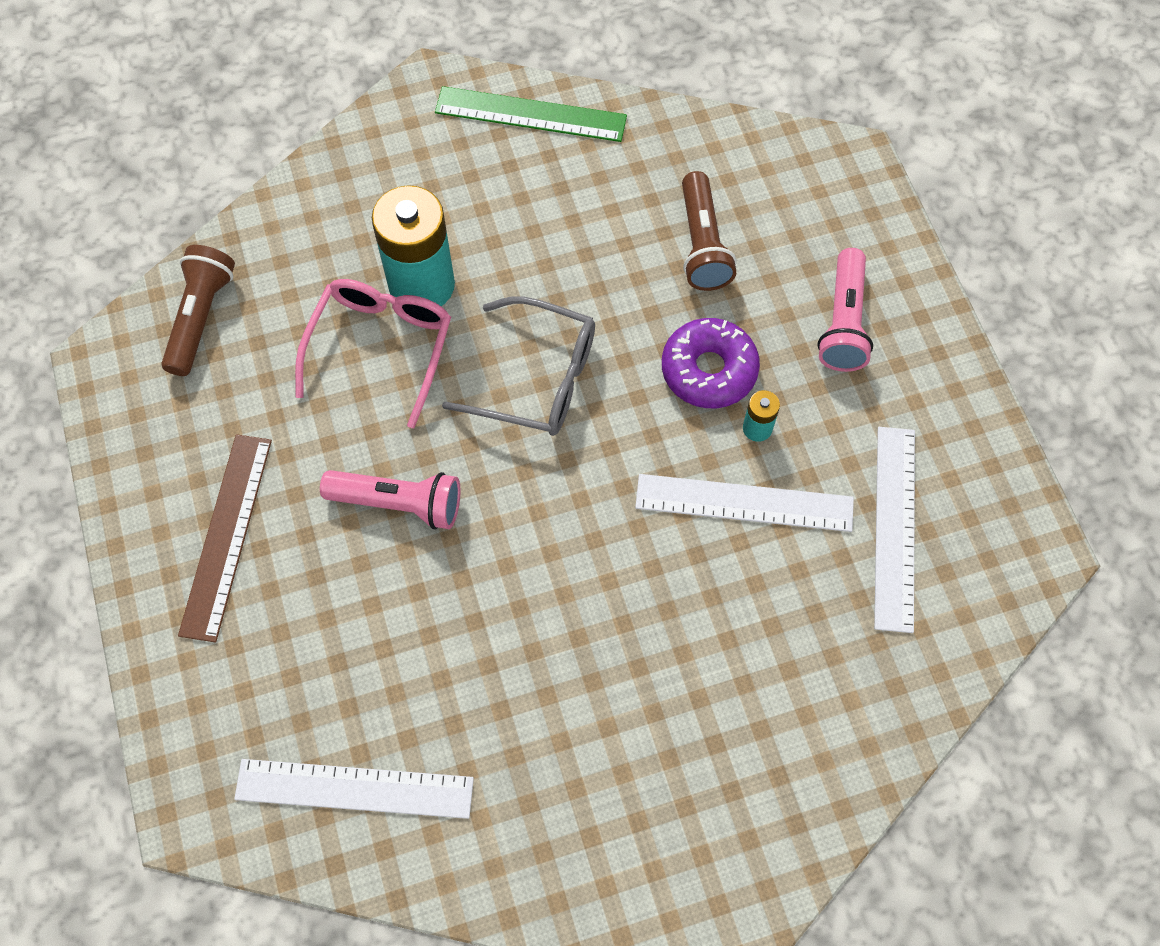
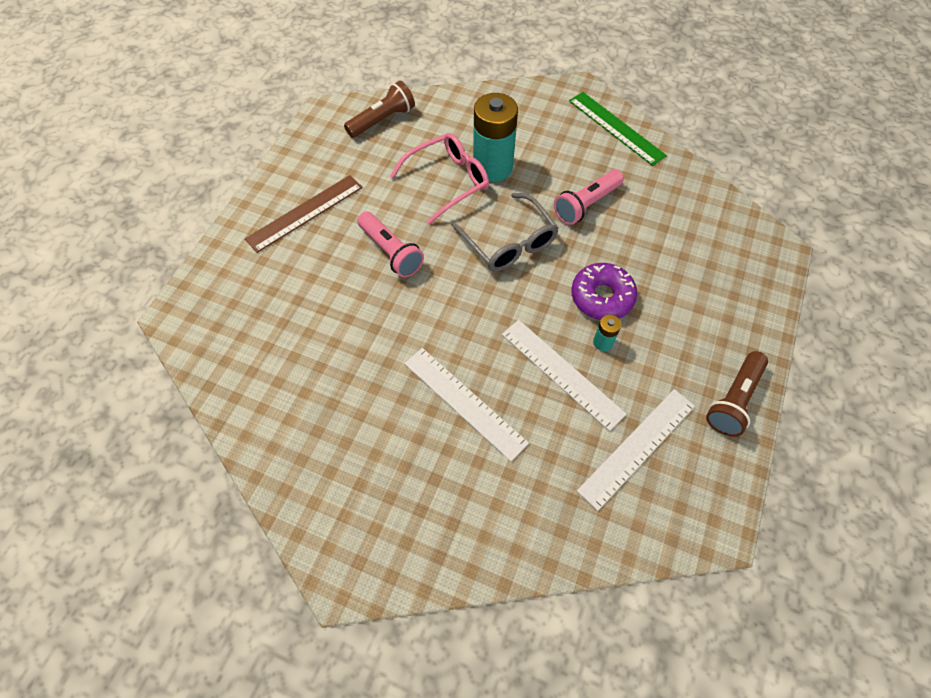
camera: 40 degrees right, 5 degrees down
(354, 788) = (249, 359): white ruler -> white ruler (464, 402)
(702, 244) = (653, 237): brown flashlight -> brown flashlight (733, 400)
(843, 322) = (700, 324): pink flashlight -> pink flashlight (586, 204)

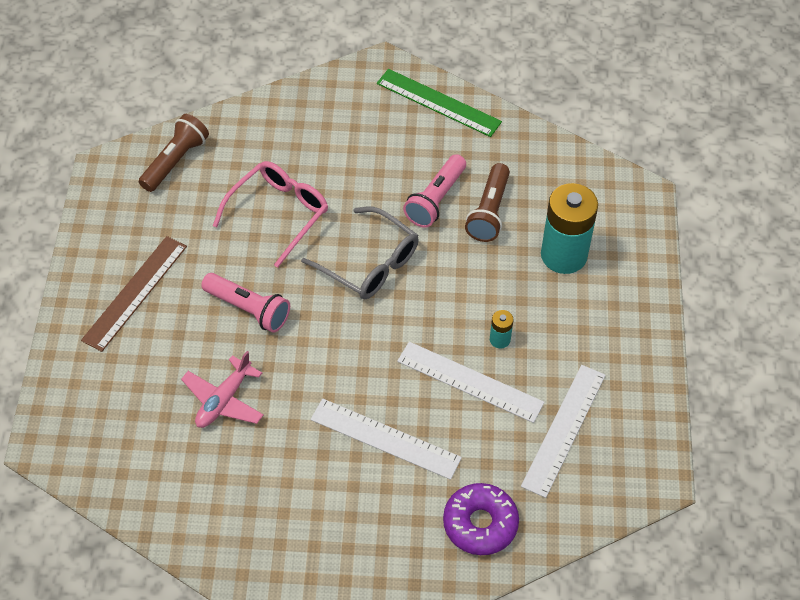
camera: 20 degrees left, 5 degrees down
(337, 323) = (224, 400): none -> pink plane
(492, 167) = (321, 184): turquoise battery -> turquoise battery (564, 255)
(602, 297) = (484, 294): purple donut -> purple donut (480, 524)
(733, 400) = (639, 358): brown flashlight -> brown flashlight (489, 212)

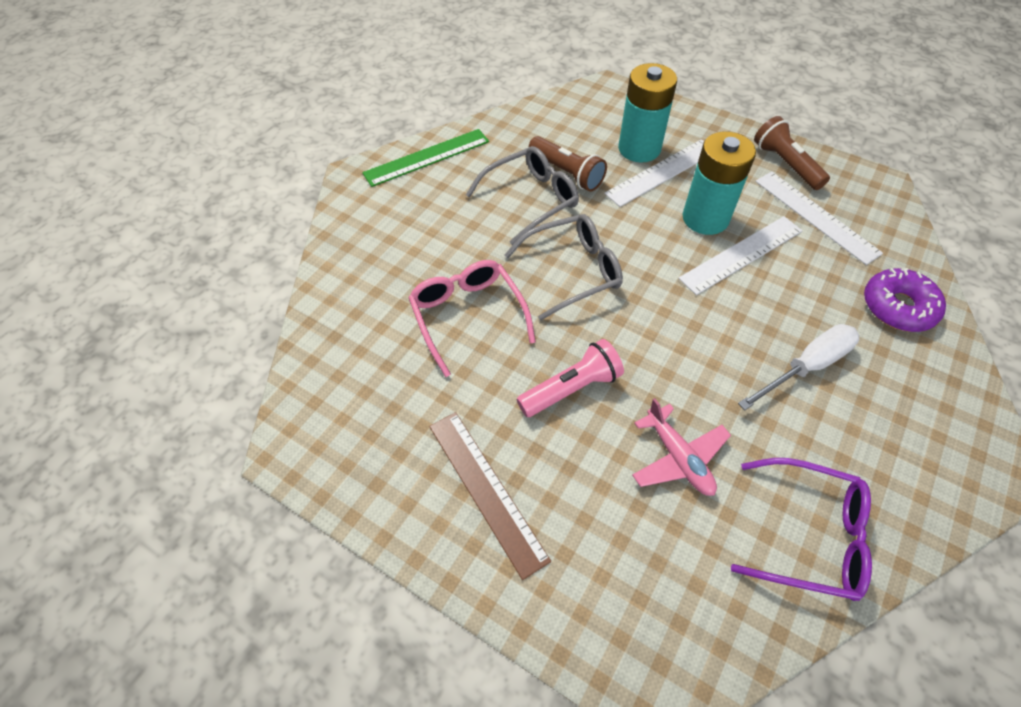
camera: 60 degrees left, 0 degrees up
(175, 161) = (334, 378): brown flashlight -> brown flashlight (785, 164)
(201, 504) = (809, 535): none -> purple glasses
(364, 465) = (806, 367): none -> white screwdriver
(385, 438) = (780, 338): white ruler -> white ruler (661, 172)
(435, 199) = (530, 200): pink flashlight -> grey glasses
(500, 339) = (705, 218): turquoise battery -> turquoise battery, size x2.32

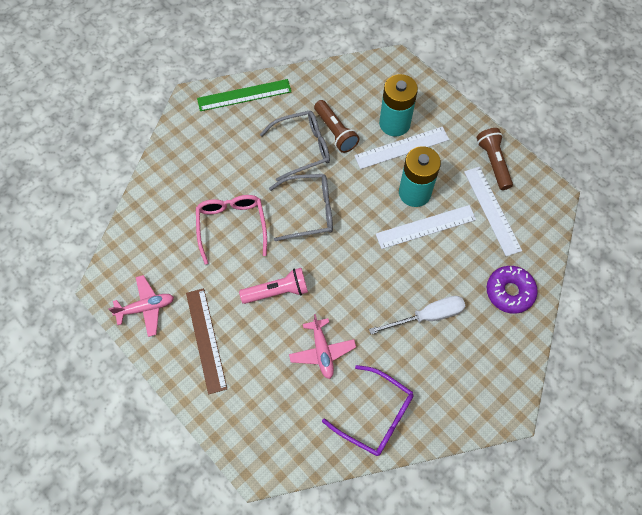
camera: 15 degrees right, 10 degrees up
(370, 466) = (146, 308): none -> pink plane

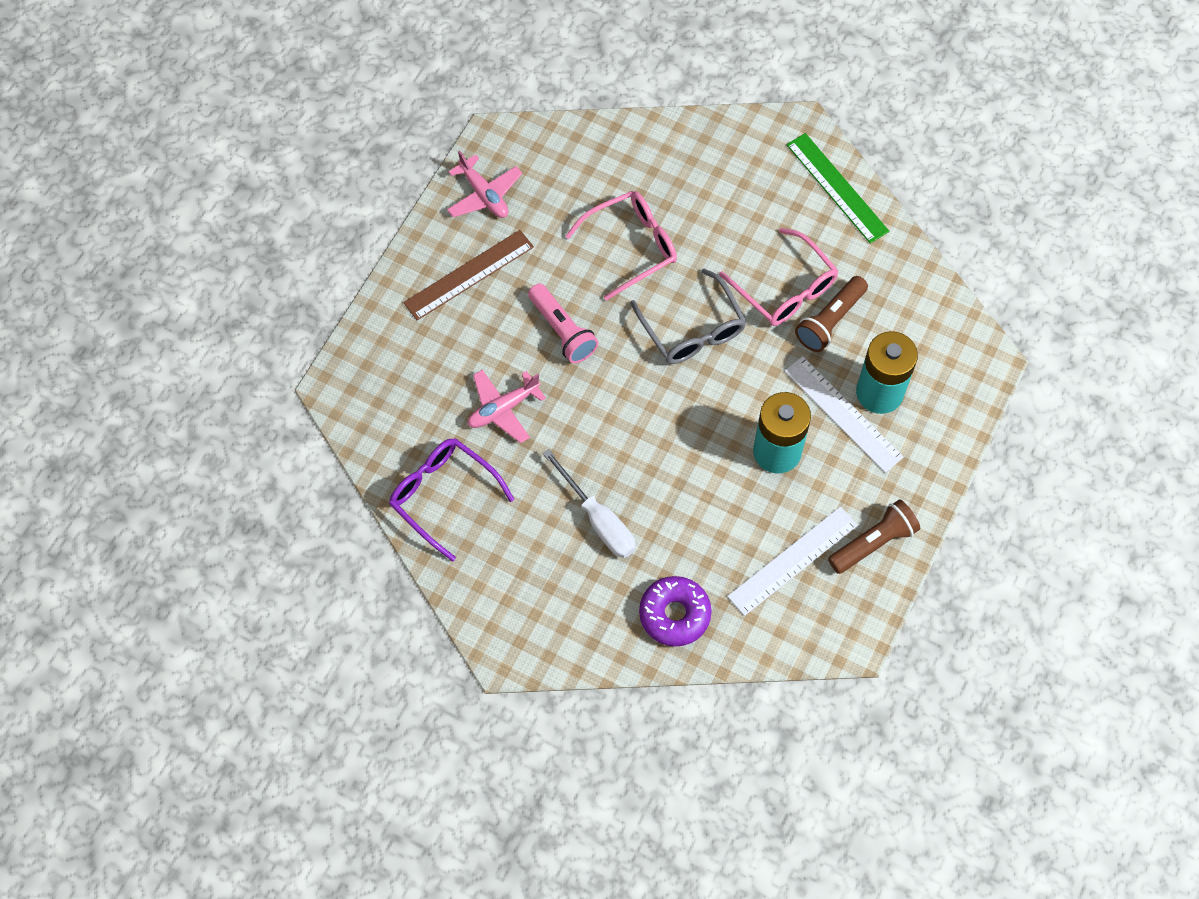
camera: 70 degrees right, 0 degrees up
(302, 148) = (785, 288): grey glasses -> pink glasses
(375, 415) = (443, 496): purple glasses -> purple glasses turned 120 degrees clockwise
(426, 227) = (729, 481): white ruler -> none

